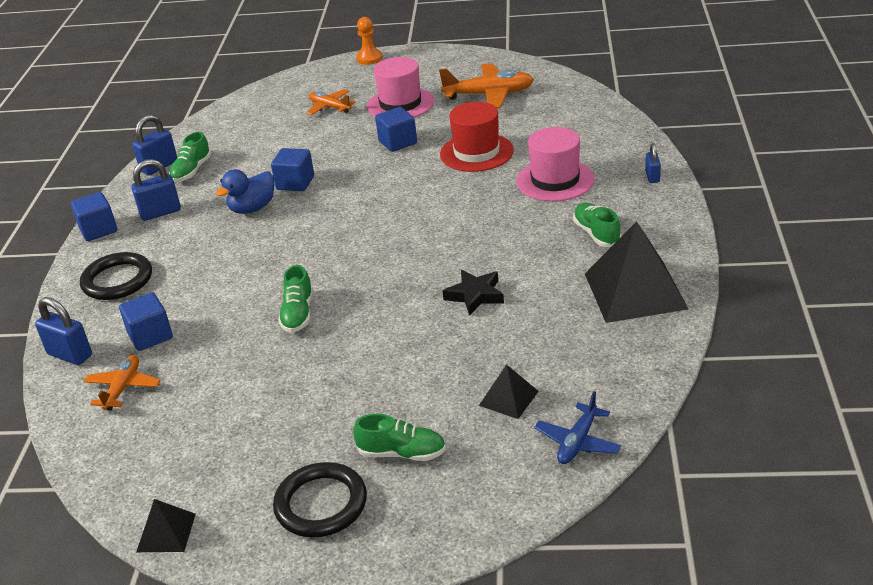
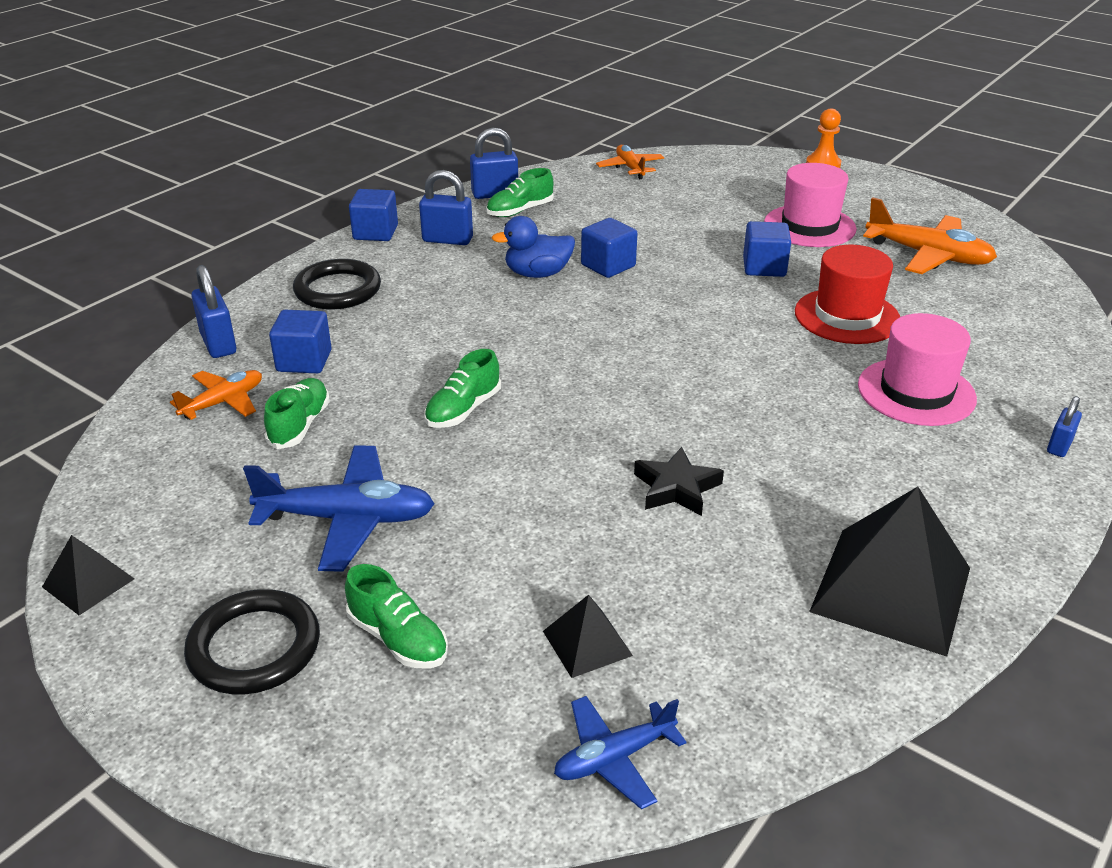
camera: 30 degrees right, 0 degrees up
(296, 410) = (347, 519): none -> blue plane
(330, 107) = (726, 200): orange plane -> orange plane (630, 168)
(596, 234) = (908, 486): green shoe -> green shoe (300, 425)

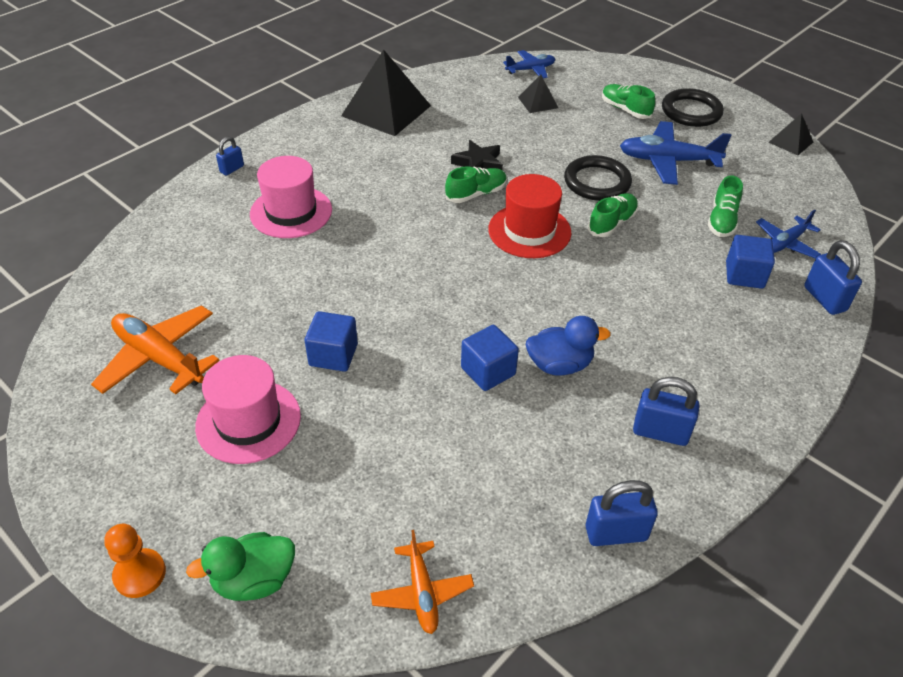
camera: 175 degrees left, 10 degrees up
(223, 402) = (786, 243): orange plane -> blue plane
(337, 290) = (751, 358): black ring -> black ring (597, 182)
(375, 232) = (747, 455): blue cube -> none
(520, 211) = (581, 487): green shoe -> green shoe (476, 194)
(745, 166) = (254, 580): none -> green duck
(847, 316) = (294, 285): red hat -> red hat (529, 231)

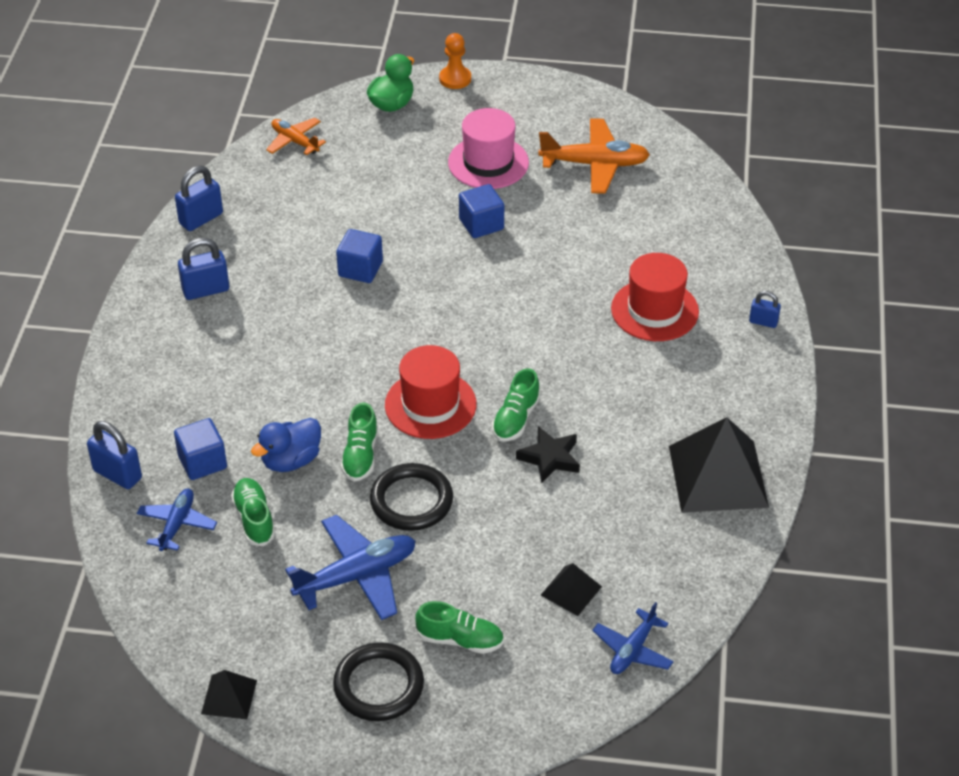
camera: 145 degrees right, 0 degrees up
(232, 169) = (763, 322): blue padlock -> blue padlock turned 75 degrees counterclockwise
(291, 212) = (654, 310): pink hat -> red hat
(559, 365) = (311, 300): blue duck -> blue duck (291, 460)

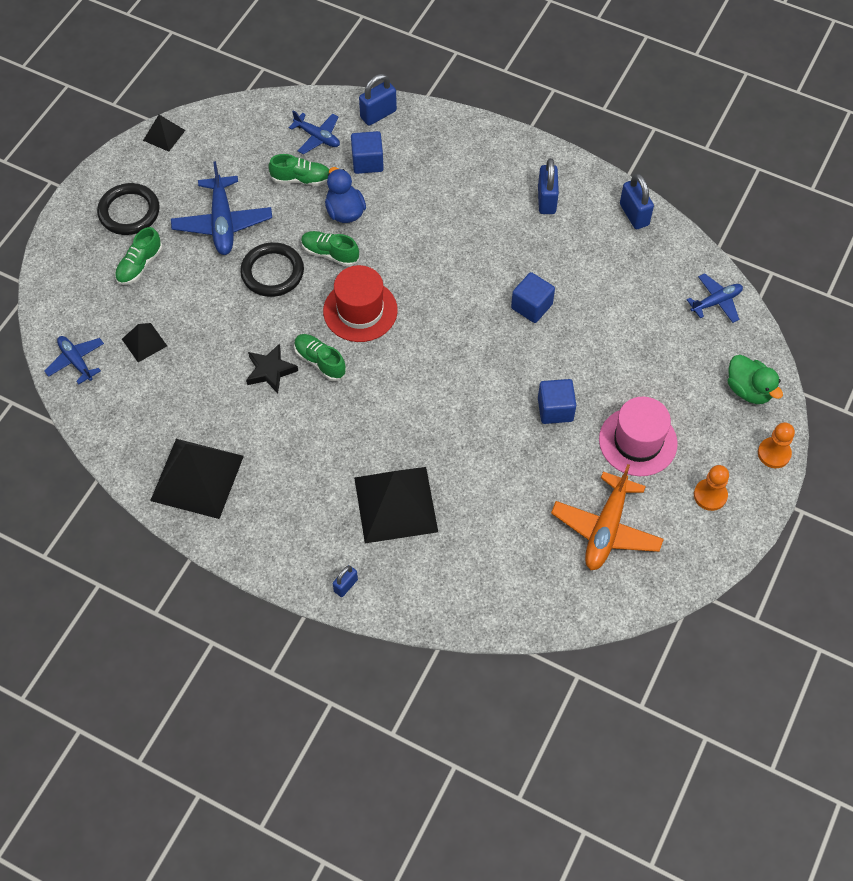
camera: 110 degrees right, 15 degrees up
(295, 141) = (716, 302): orange plane -> blue plane
(521, 108) = (710, 495): none -> orange pawn
(654, 310) = (395, 504): red hat -> black pyramid

